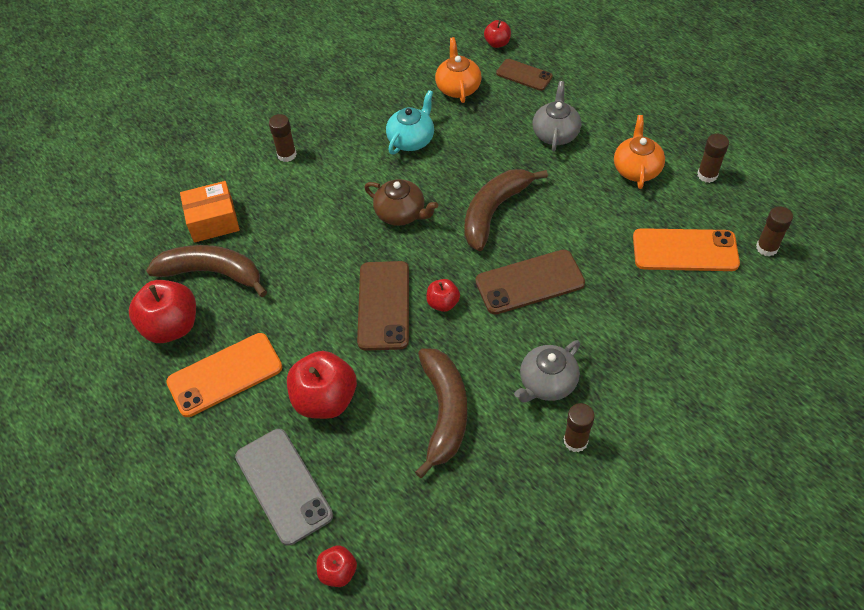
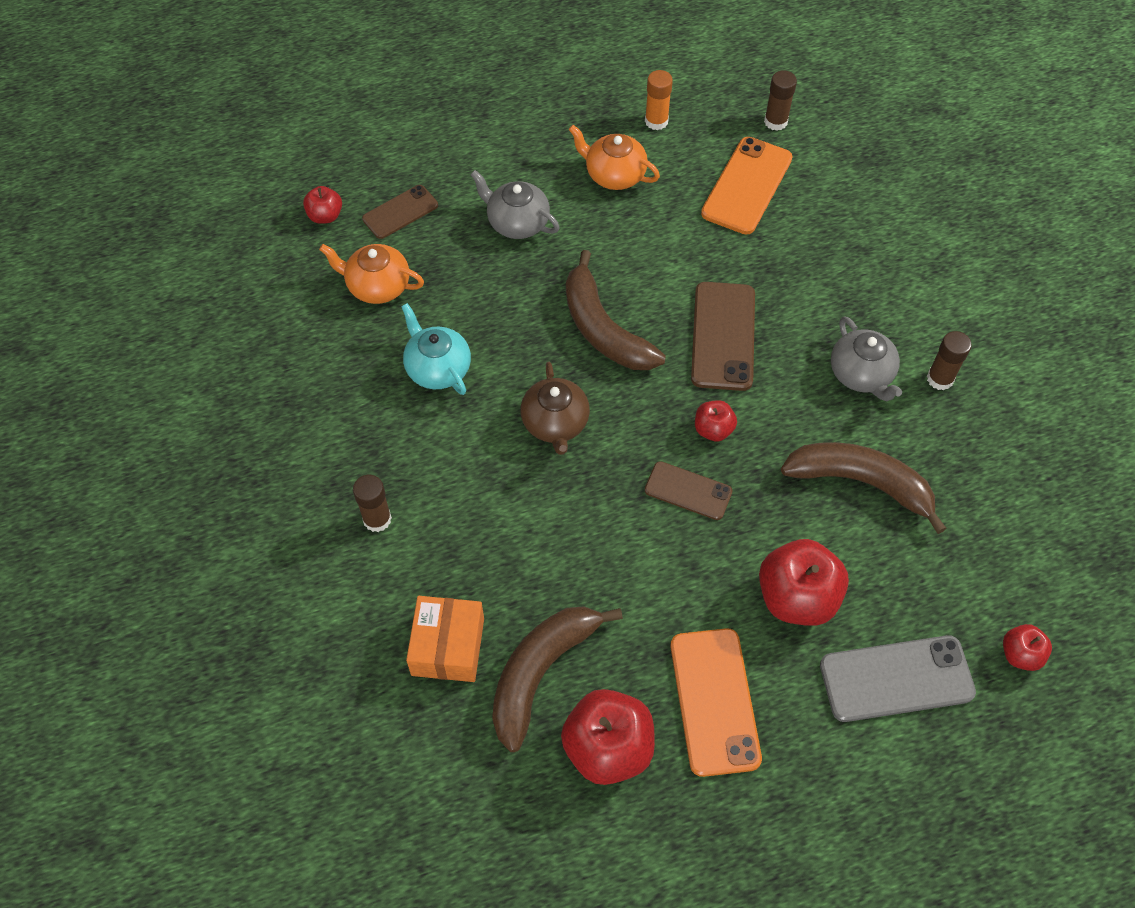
camera: 70 degrees left, 5 degrees up
(383, 305) = (688, 491): brown phone -> brown phone, size x0.62
(401, 213) = (555, 423): brown teapot -> brown teapot turned 120 degrees clockwise
(707, 175) = (656, 121): brown glue stick -> orange glue stick

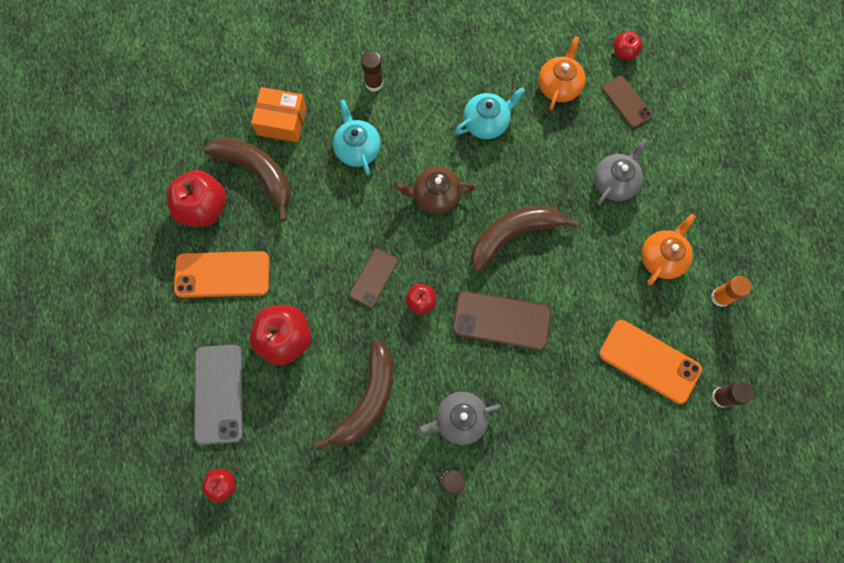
camera: 95 degrees right, 15 degrees up
(489, 531) = (357, 148): none -> turquoise teapot

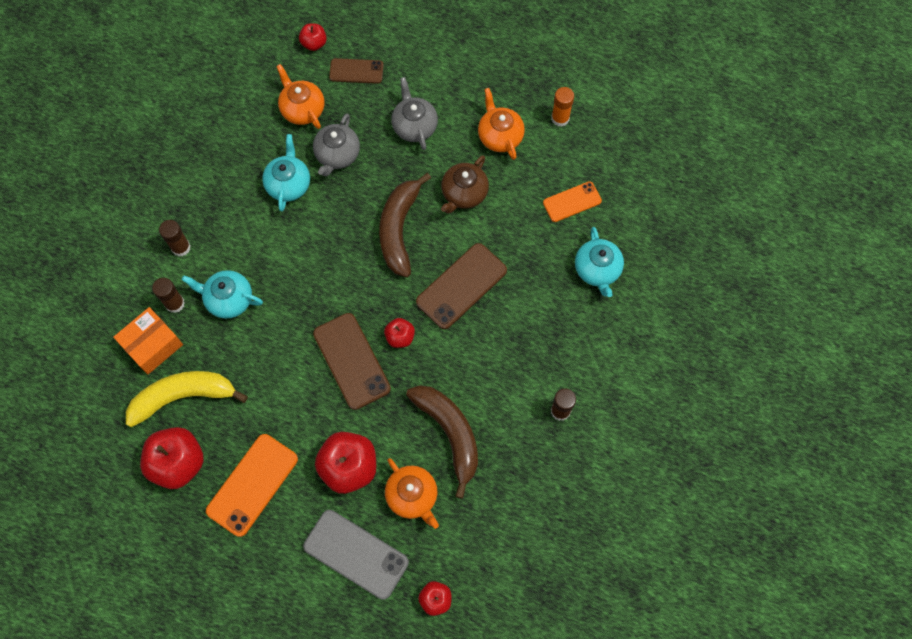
camera: 55 degrees left, 5 degrees down
(257, 173) = (183, 396): brown banana -> yellow banana
(295, 406) = (412, 496): none -> orange teapot
(373, 278) = (351, 361): brown phone -> brown phone, size x1.62
(435, 195) = (319, 265): brown teapot -> brown teapot (464, 193)
(460, 419) = (517, 371): grey teapot -> grey teapot (337, 155)
(603, 427) = (597, 270): none -> turquoise teapot
(649, 361) = (572, 202): orange phone -> orange phone, size x0.62
(721, 397) = (634, 172): brown glue stick -> brown glue stick (175, 303)

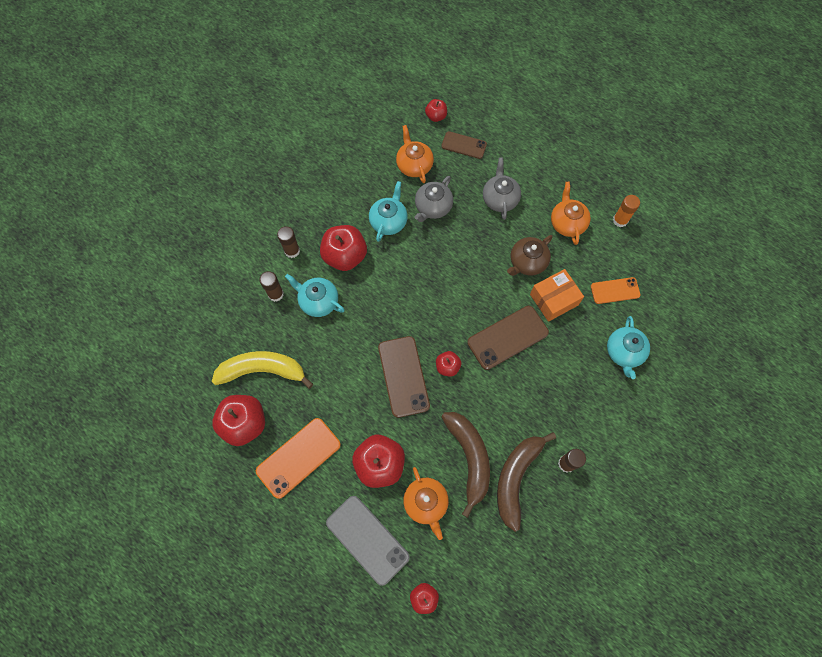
camera: 15 degrees right, 0 degrees up
(152, 345) = (250, 323): orange box -> orange box (554, 299)
(247, 238) = (345, 256): none -> red apple
(399, 229) = (468, 279): brown banana -> brown banana (516, 478)

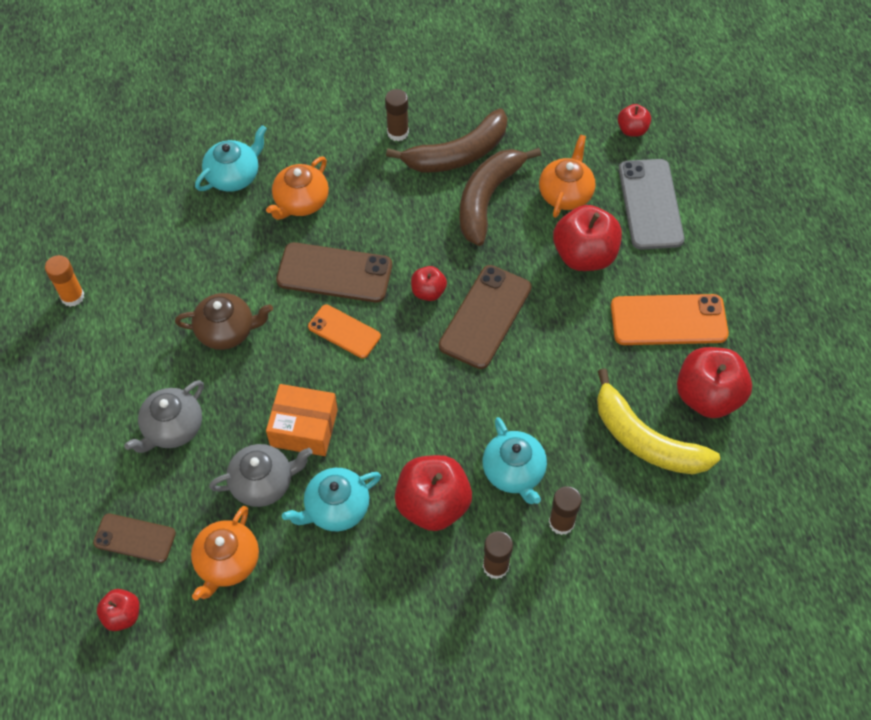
camera: 140 degrees left, 10 degrees down
(464, 145) = (135, 538): brown phone -> brown phone turned 45 degrees counterclockwise
(554, 299) = (244, 272): orange box -> orange box (304, 428)
(567, 223) = (132, 339): orange teapot -> orange teapot (301, 202)
(615, 291) = (171, 234): orange phone -> orange phone (344, 331)

